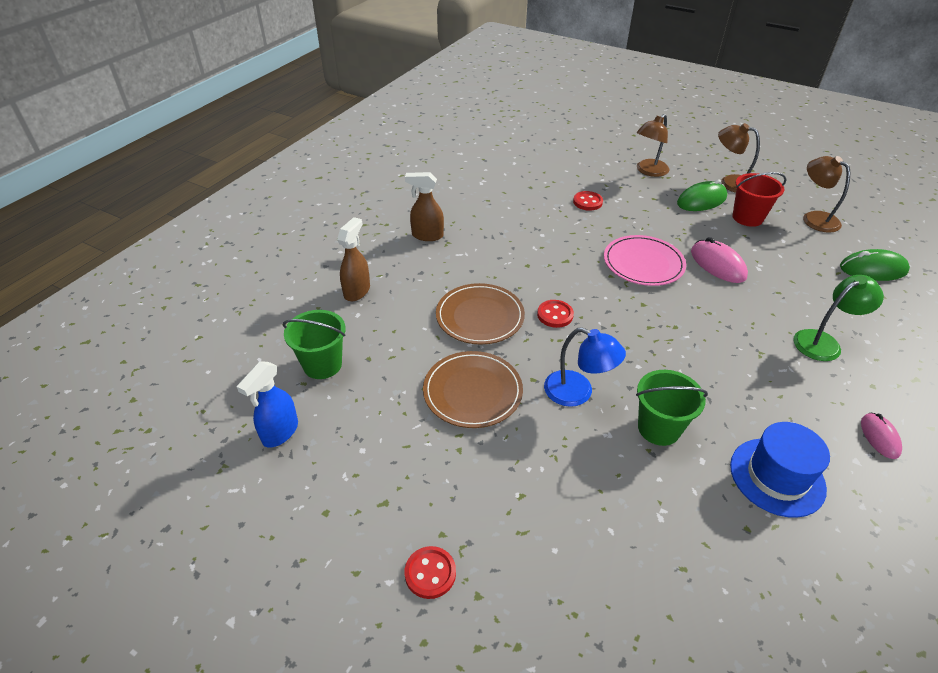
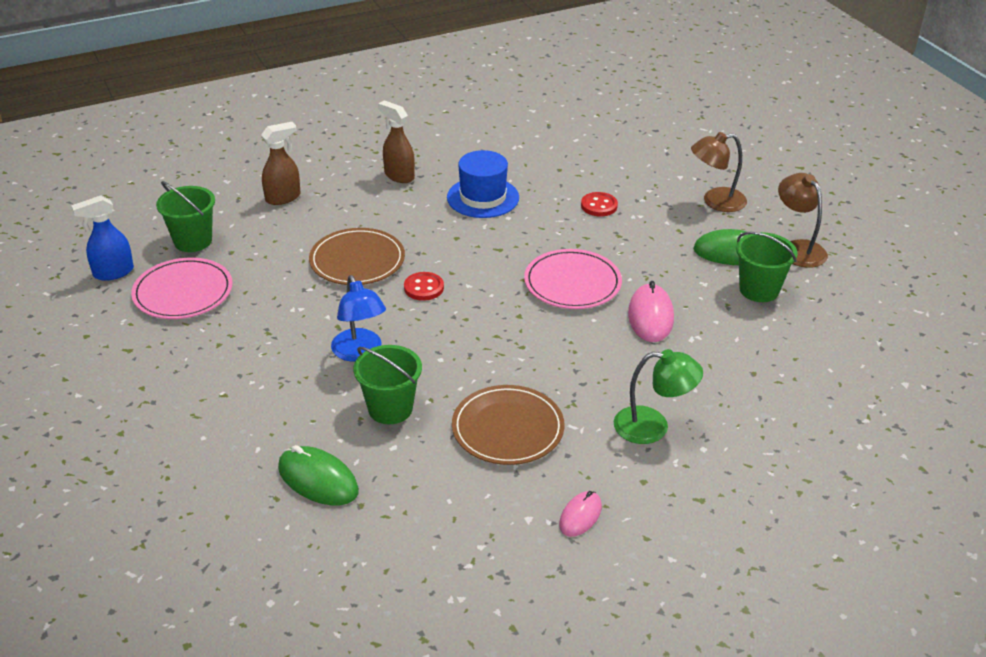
camera: 35 degrees right, 5 degrees down
(370, 417) = (183, 292): none -> pink plate
(430, 573) = (107, 404): red button -> none
(472, 391) = (278, 311): brown plate -> brown plate (508, 428)
(747, 218) = (759, 290): red bucket -> green bucket
(777, 476) = (438, 489): blue hat -> blue hat (483, 197)
(814, 218) = (843, 323): brown lamp -> none
(873, 269) = (827, 397): green mouse -> green mouse (318, 480)

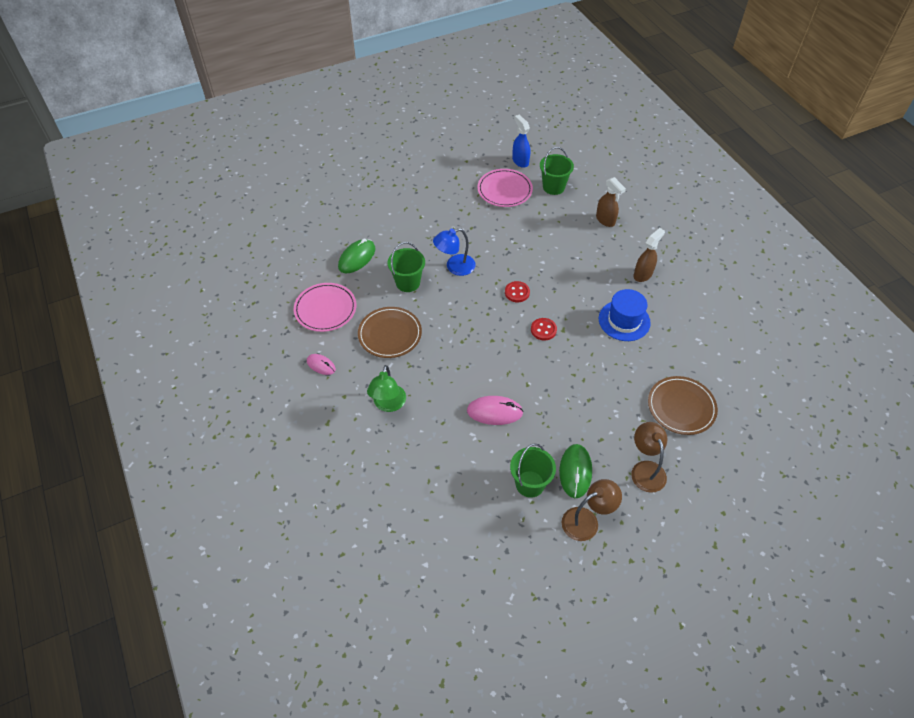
camera: 90 degrees right, 15 degrees up
(357, 260) = (542, 260): brown plate -> brown plate (681, 407)
(572, 283) = (528, 369): pink plate -> pink plate (325, 309)
(599, 206) = (625, 389): red button -> red button (543, 330)

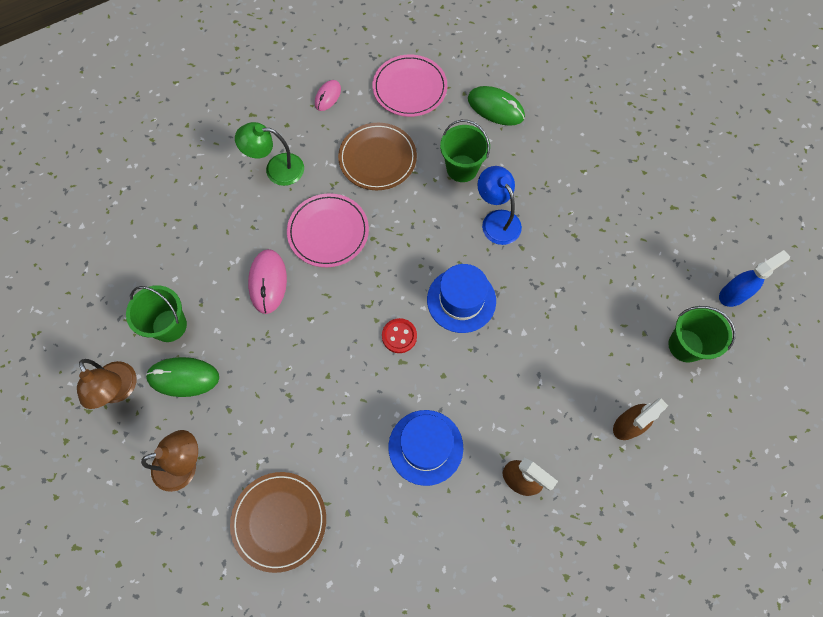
camera: 85 degrees right, 15 degrees up
(504, 190) = (662, 275): pink plate -> pink plate (328, 232)
(517, 292) = (461, 300): red button -> blue hat

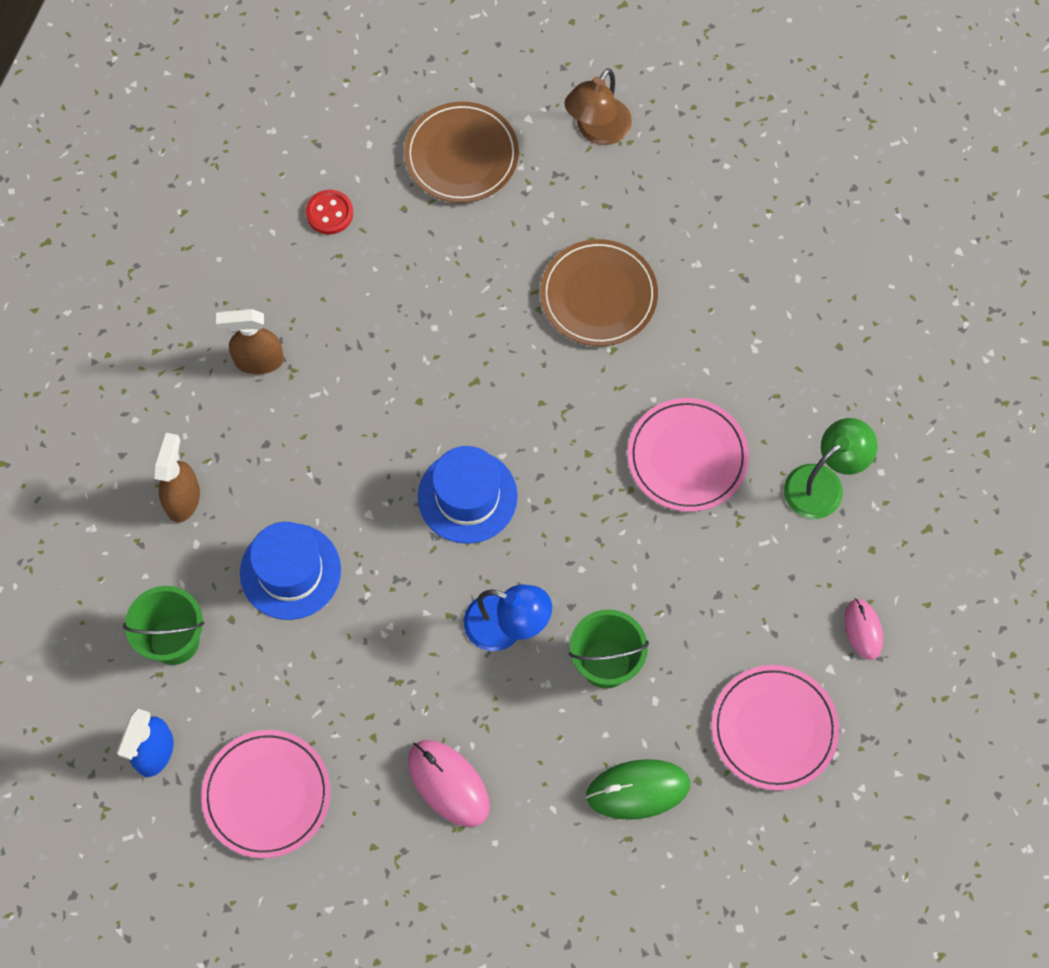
camera: 140 degrees right, 0 degrees up
(119, 390) = (730, 140): brown lamp -> none
(169, 325) = (749, 231): green bucket -> none
(183, 377) = (681, 198): green mouse -> none
(268, 282) = (696, 351): pink mouse -> pink mouse (448, 783)
(377, 158) = (719, 594): brown plate -> brown plate (598, 295)
(399, 336) = (501, 405): red button -> red button (329, 213)
(425, 447) = (378, 319): blue hat -> blue hat (290, 571)
(684, 232) = (267, 795): none -> pink plate

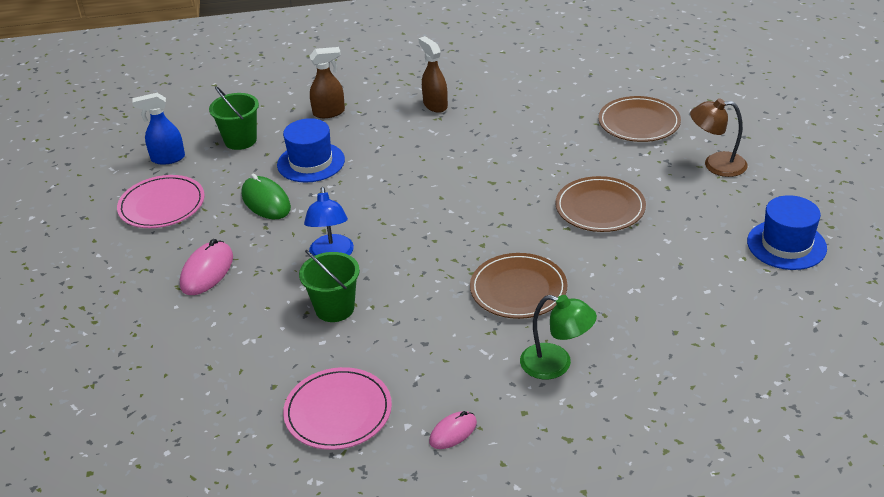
camera: 65 degrees right, 30 degrees down
(329, 213) = (551, 94): red button -> none
(467, 496) = (411, 207): blue hat -> blue hat (786, 245)
(638, 790) = (249, 358): green mouse -> green mouse (266, 201)
(687, 457) = (518, 289): pink plate -> brown plate

